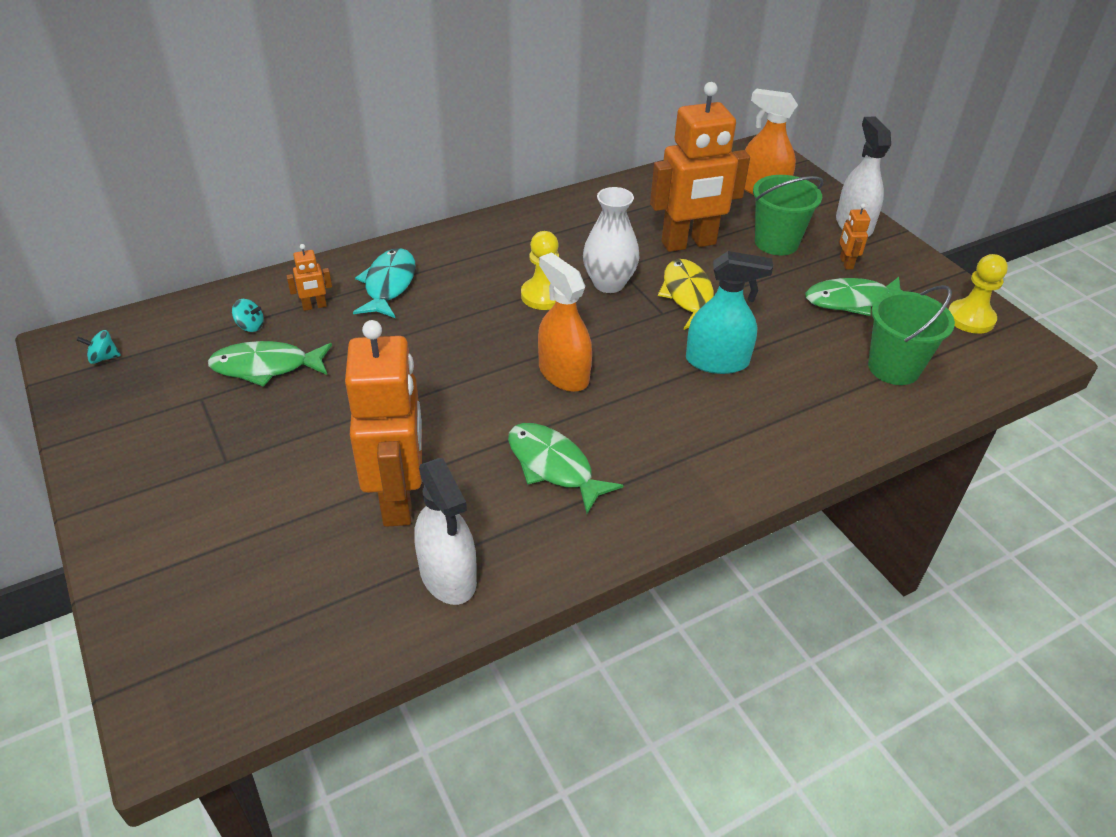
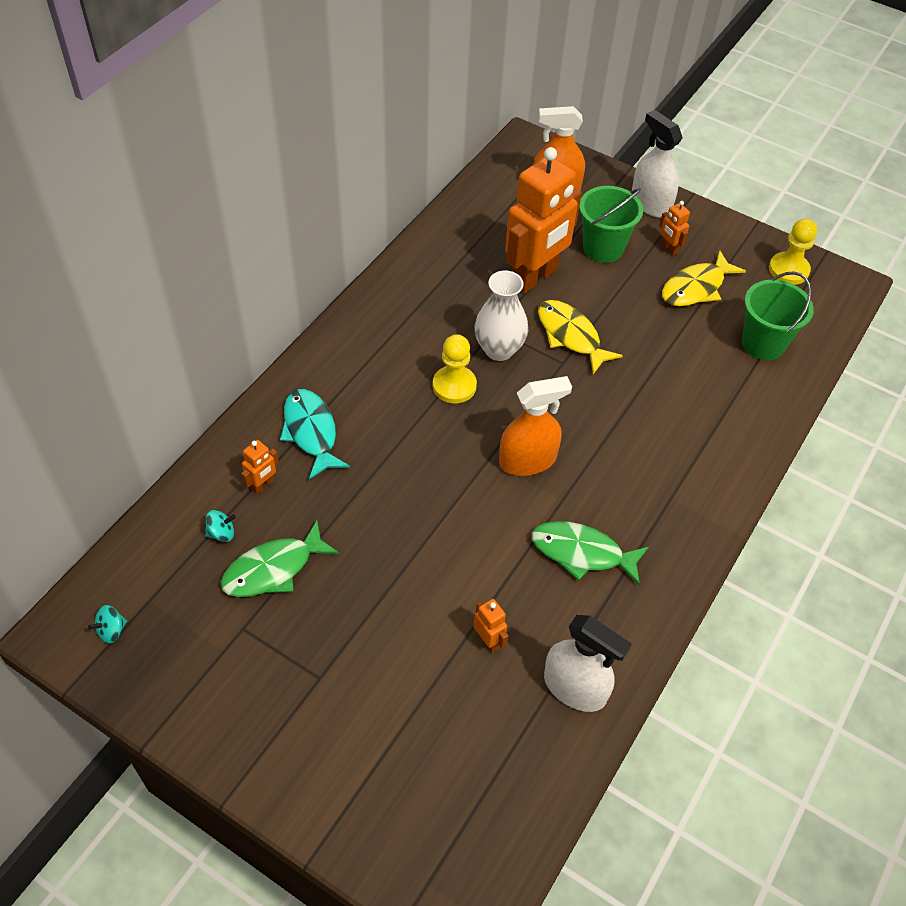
camera: 30 degrees left, 10 degrees up
(399, 499) = (488, 641): orange robot -> orange robot, size x0.40
(563, 374) = (527, 460): orange spray bottle -> orange spray bottle turned 135 degrees clockwise
(717, 361) = (635, 394): turquoise spray bottle -> none
(851, 301) = (696, 288): green fish -> yellow fish

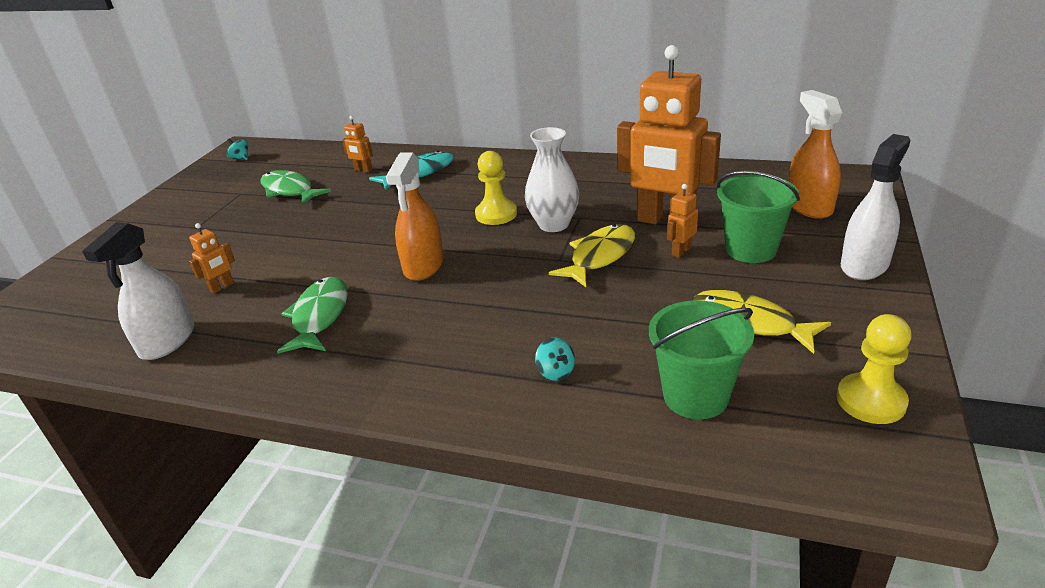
camera: 80 degrees right, 20 degrees down
(221, 533) = (318, 168): turquoise spinning top -> turquoise spinning top (555, 372)
(527, 460) = (424, 266): orange spray bottle -> orange spray bottle turned 45 degrees clockwise
(669, 249) = (798, 292): orange robot -> orange robot (681, 251)

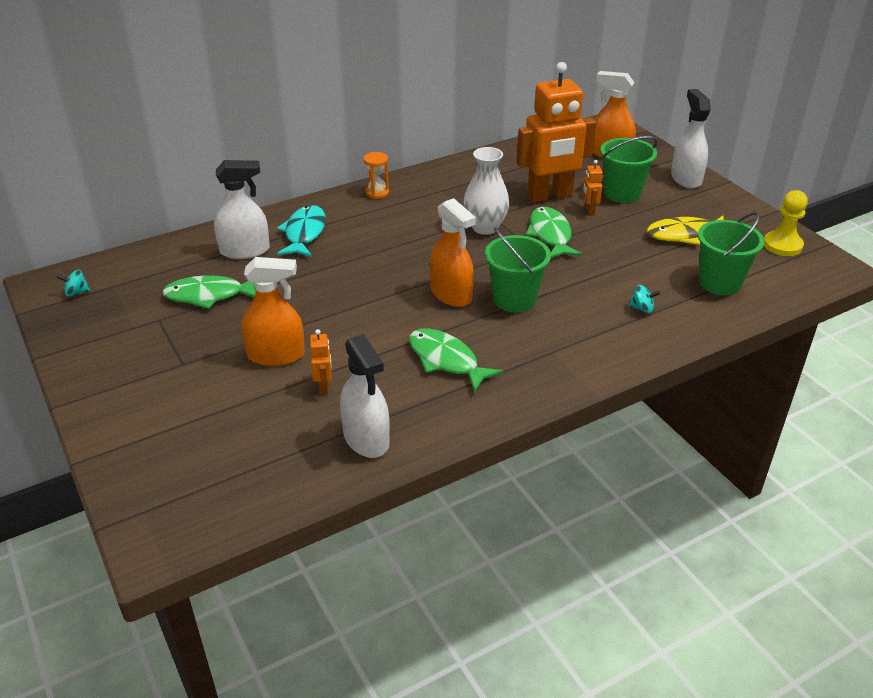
camera: 50 degrees left, 5 degrees up
(243, 249) = (276, 355): none -> orange spray bottle
(363, 170) = (245, 251): orange robot -> white spray bottle
(461, 296) = (514, 299): none -> green bucket
(496, 214) = (432, 238): yellow pawn -> none
(522, 163) = (377, 193): none -> orange hourglass
(600, 256) = (550, 235): yellow fish -> green fish

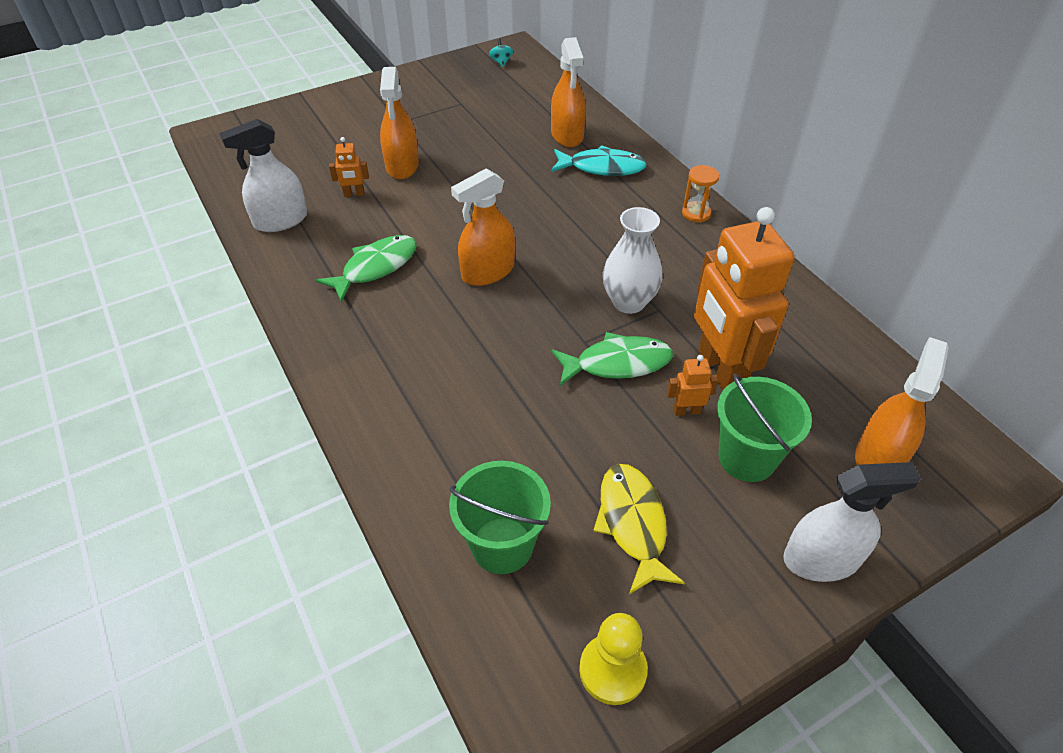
camera: 90 degrees right, 10 degrees up
(209, 295) = (493, 123): green fish -> none
(245, 251) = (567, 135): white spray bottle -> orange spray bottle
(514, 299) = (475, 321): green bucket -> none
(642, 308) = (447, 440): turquoise spinning top -> none

